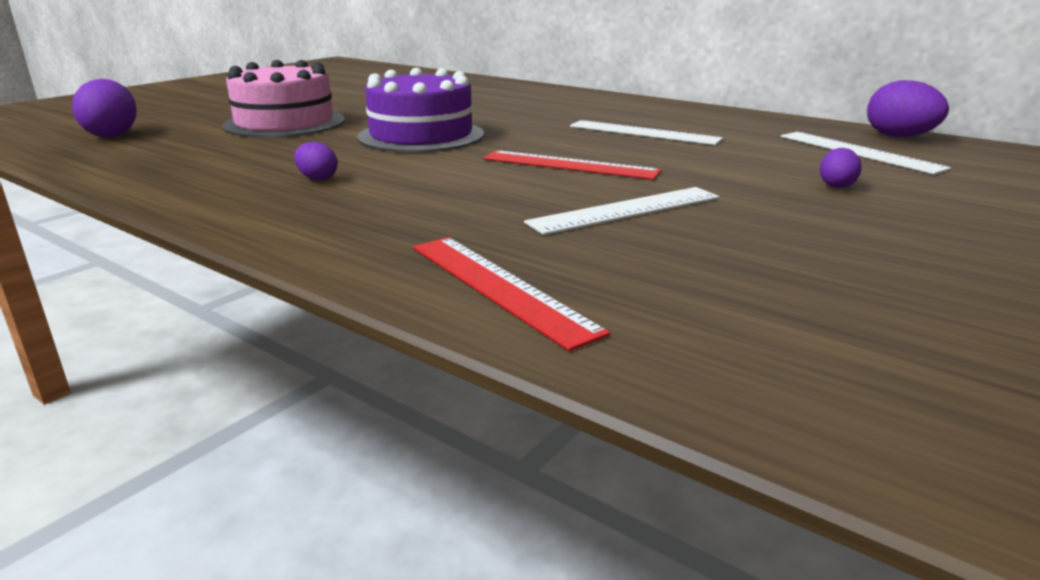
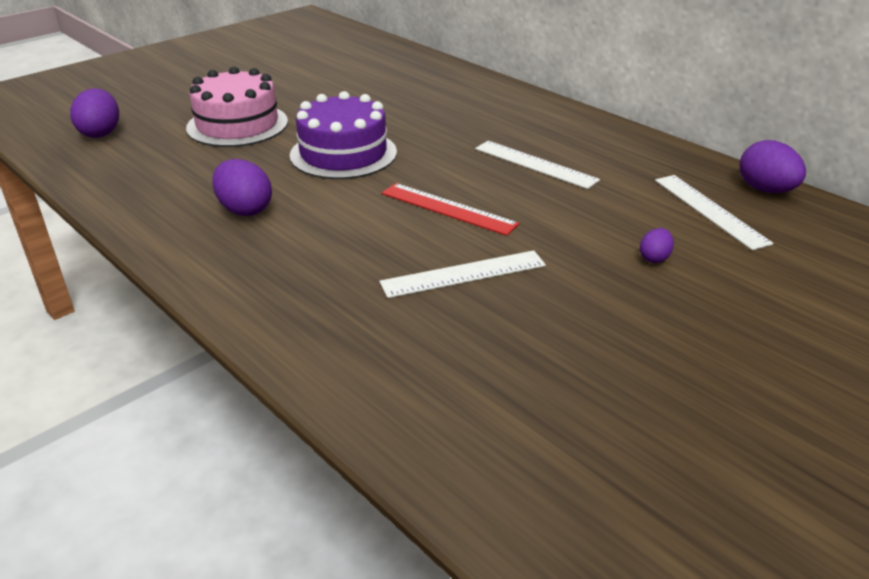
camera: 10 degrees right, 10 degrees up
(317, 178) = (245, 210): purple egg -> purple egg, size x1.82
(499, 287) = (333, 351): red ruler -> none

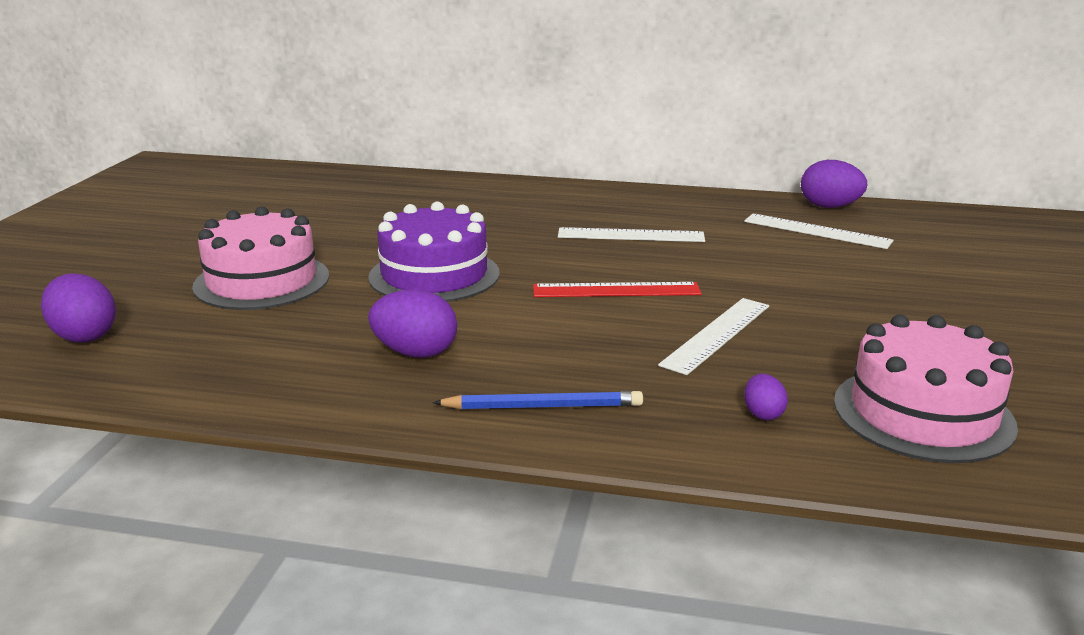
camera: 35 degrees left, 10 degrees down
(258, 281) = (542, 407): none -> blue pencil
(516, 412) = (923, 413): none -> pink cake
(654, 258) = (834, 275): purple egg -> purple egg (763, 414)

